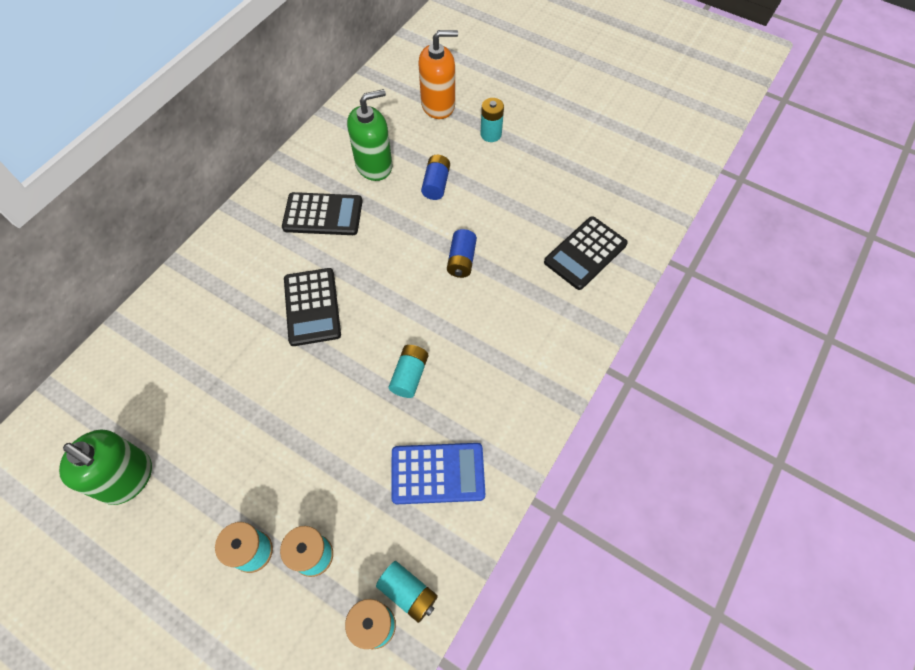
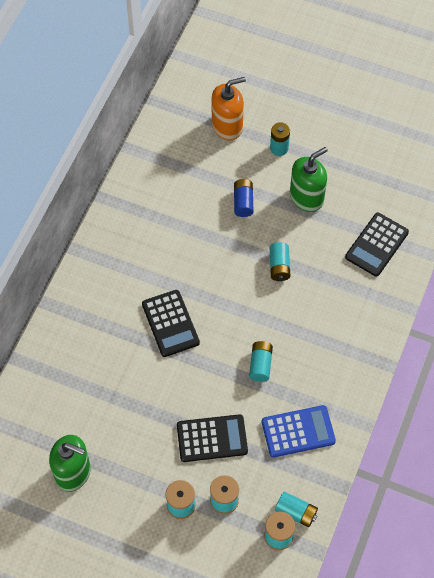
camera: 10 degrees left, 0 degrees up
(323, 214) = (156, 244): black calculator -> black calculator (212, 438)
(374, 165) = (186, 193): green soap dispenser -> green soap dispenser (306, 197)
(461, 260) = (279, 266): blue battery -> turquoise battery

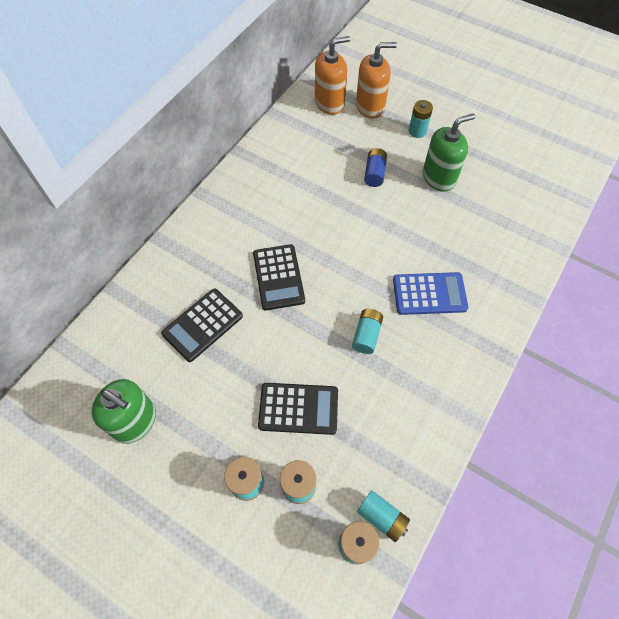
camera: 10 degrees right, 0 degrees up
(185, 128) = (329, 103): none -> orange soap dispenser
(279, 266) = (402, 238): turquoise battery -> none
(298, 431) = (398, 417): blue calculator -> blue calculator (429, 294)
(376, 245) = (506, 232): black calculator -> black calculator (202, 325)

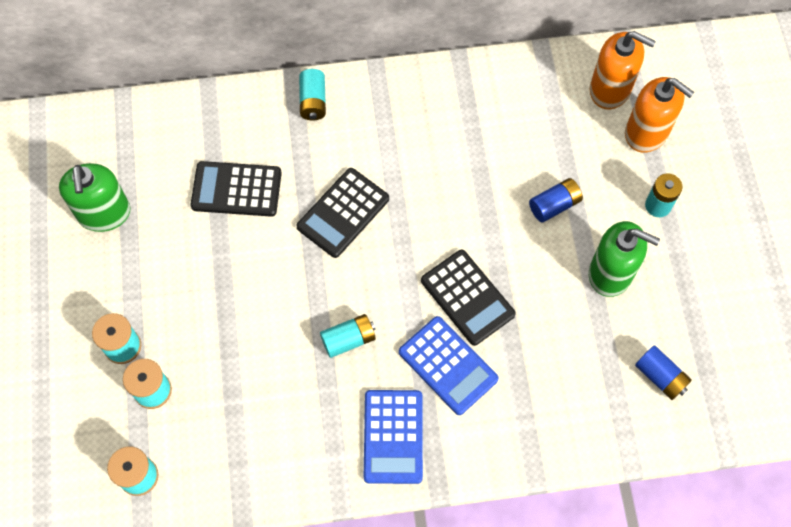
camera: 50 degrees right, 5 degrees up
(298, 408) = (223, 336): black calculator -> black calculator (467, 297)
(382, 517) = (179, 481): turquoise battery -> turquoise battery (313, 101)
(453, 357) = (393, 436): none -> blue calculator
(519, 199) = (660, 376): none -> blue battery

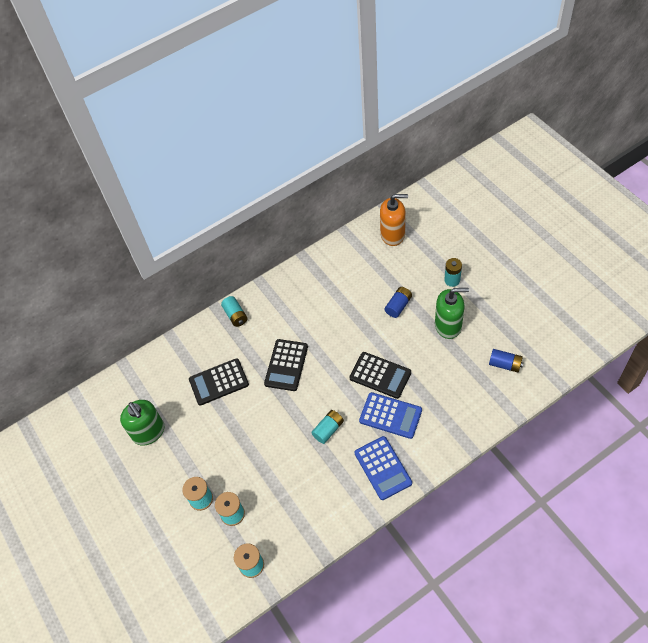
camera: 20 degrees left, 10 degrees down
(646, 132) = (424, 247): orange soap dispenser -> none

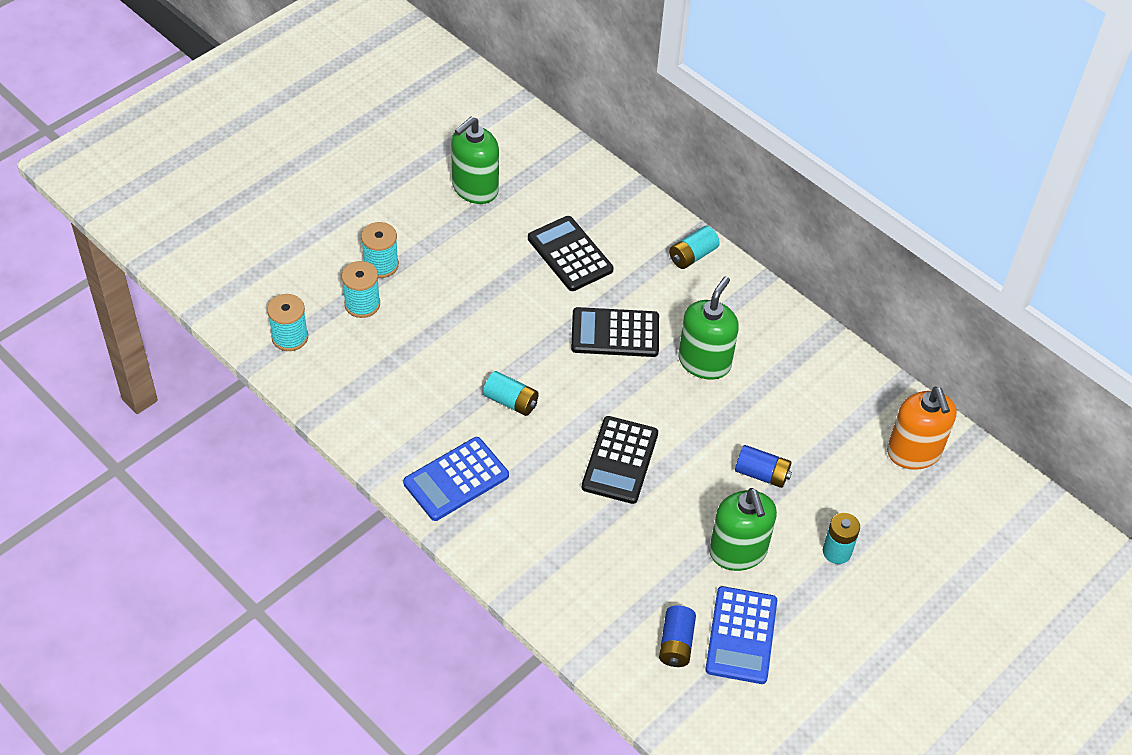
camera: 70 degrees right, 5 degrees down
(316, 321) = (704, 362): none -> green soap dispenser
(390, 415) = (548, 481): blue calculator -> blue calculator (741, 635)

